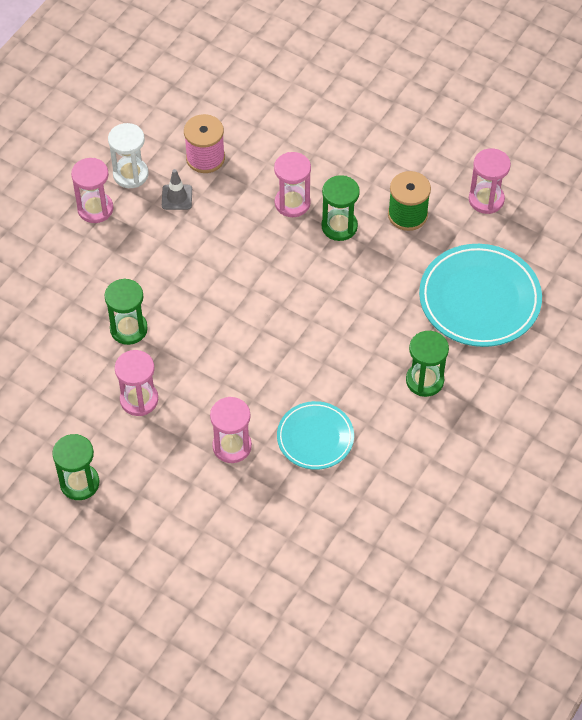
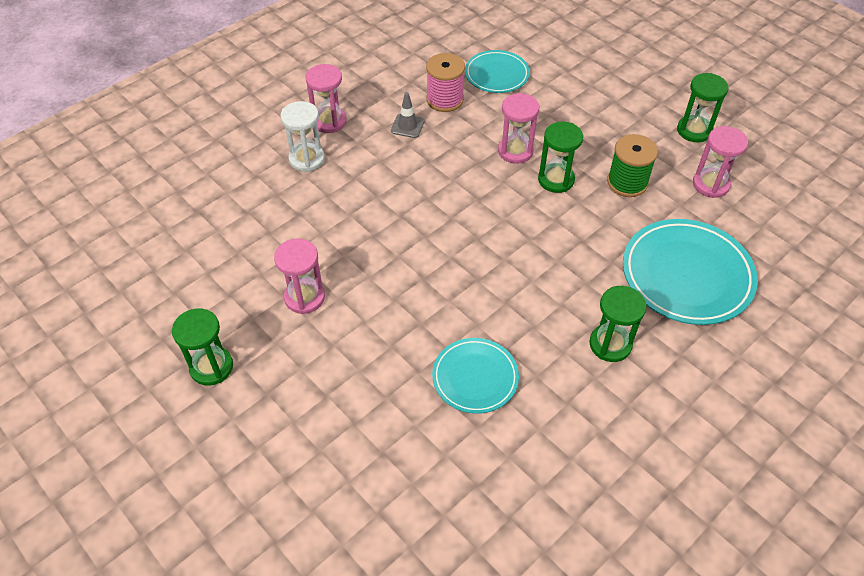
camera: 15 degrees right, 5 degrees down
(128, 329) = (320, 229): green hourglass -> green hourglass (694, 130)
(130, 174) = (372, 100): white hourglass -> white hourglass (307, 159)
(232, 446) = (383, 366): pink hourglass -> none
(250, 116) = (496, 75): none -> turquoise plate

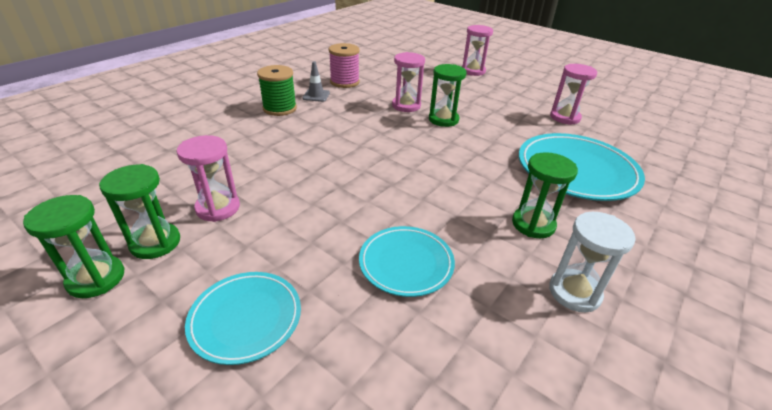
camera: 10 degrees left, 15 degrees down
(307, 159) = (229, 116): white hourglass -> white hourglass (574, 292)
(329, 121) = (250, 95): pink hourglass -> pink hourglass (473, 71)
(496, 75) = (382, 70): turquoise plate -> turquoise plate (246, 319)
(627, 182) = (500, 119): green spool -> green spool (280, 108)
(694, 130) = (537, 91): green hourglass -> green hourglass (155, 243)

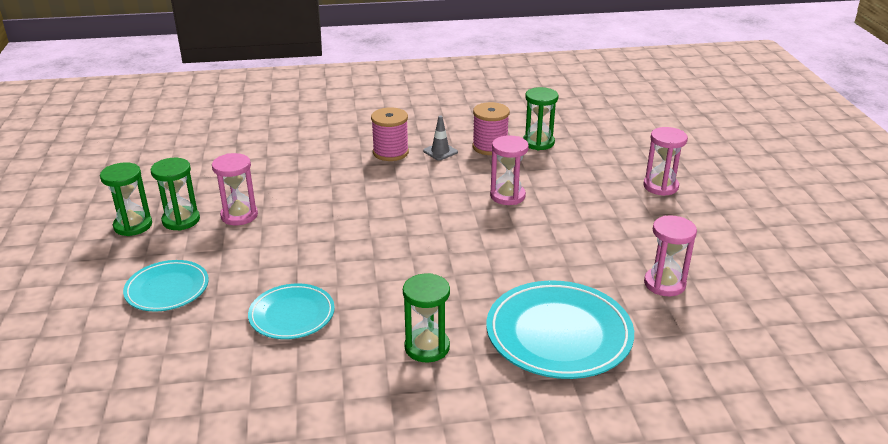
camera: 45 degrees right, 5 degrees down
(280, 108) = (390, 152): green spool -> pink spool
(443, 119) = (519, 225): green hourglass -> green hourglass (538, 143)
(574, 292) = (367, 402): white hourglass -> none

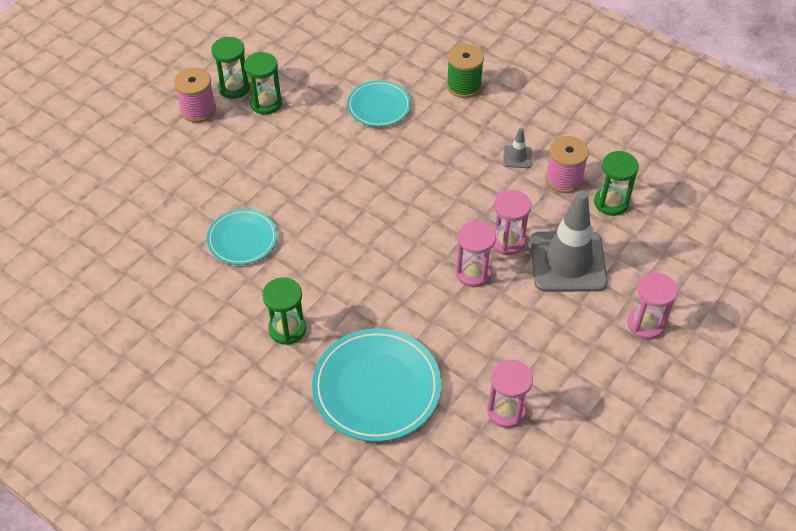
camera: 45 degrees right, 20 degrees up
(167, 289) = (199, 162): turquoise plate -> turquoise plate (379, 106)
(239, 215) = (304, 125): pink hourglass -> pink hourglass (473, 273)
(341, 135) = (464, 86): none -> green spool
(390, 152) = (478, 131): pink spool -> pink spool (198, 110)
(563, 184) = (568, 262): none -> grey traffic cone

